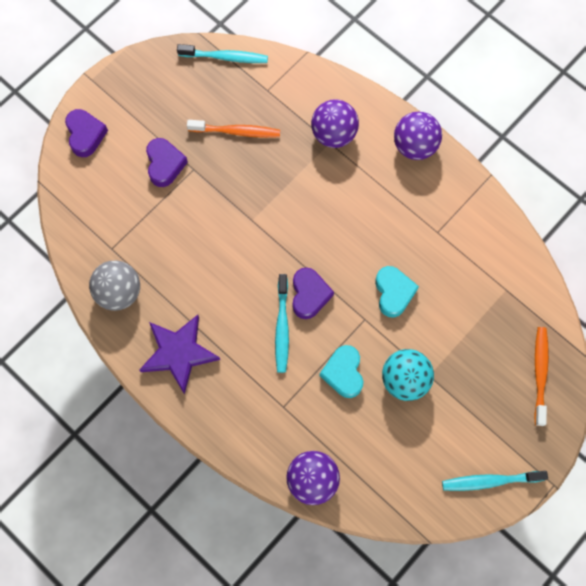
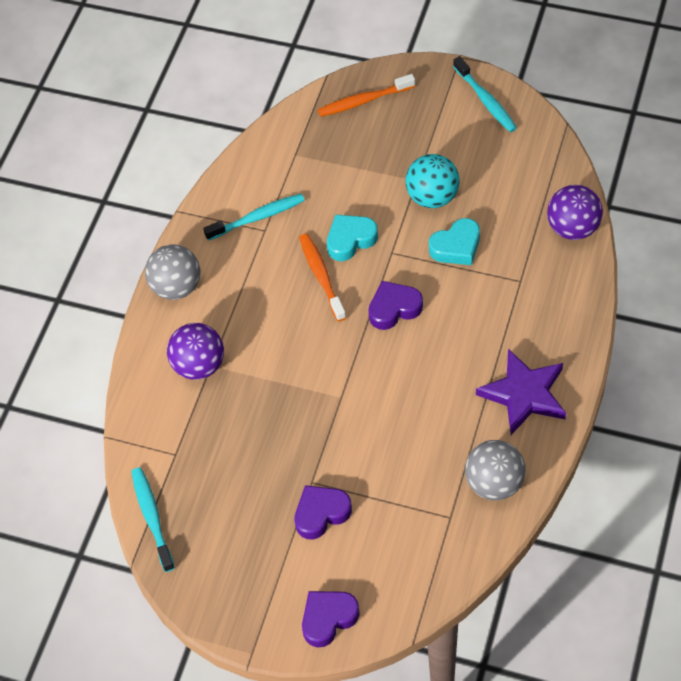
camera: 110 degrees left, 15 degrees down
(236, 131) = (243, 460): orange toothbrush -> orange toothbrush (321, 276)
(282, 327) = (441, 317): turquoise toothbrush -> turquoise toothbrush (258, 217)
(414, 146) = (176, 287): purple ball -> grey ball

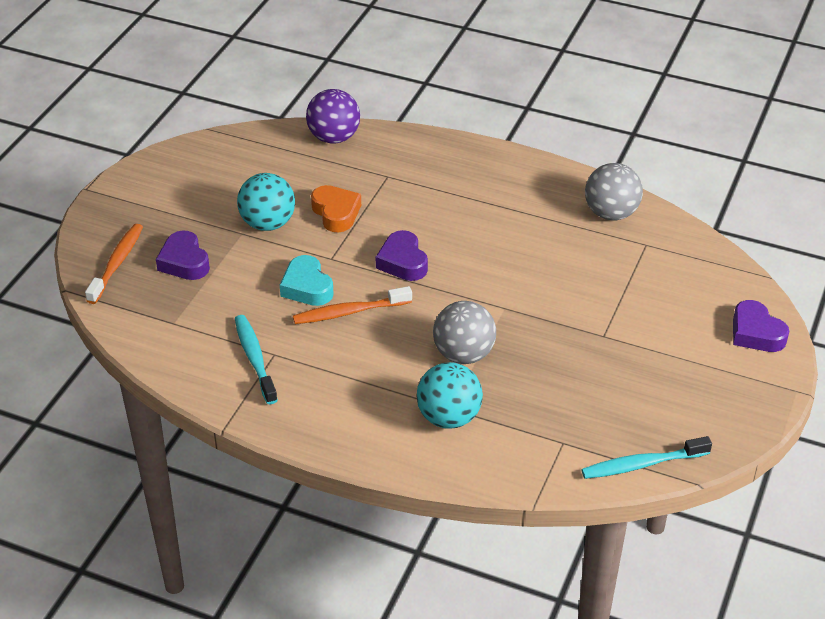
camera: 90 degrees left, 15 degrees down
(176, 287) = (336, 433): grey ball -> grey ball (463, 354)
(199, 365) = (449, 417): purple ball -> turquoise ball
(321, 514) = (640, 330): purple heart -> purple heart (184, 262)
(364, 101) = (117, 263): orange toothbrush -> orange toothbrush turned 150 degrees counterclockwise
(456, 247) = (336, 213): turquoise heart -> orange heart
(486, 100) = (154, 176): turquoise toothbrush -> none
(524, 394) = (517, 186): purple star -> none

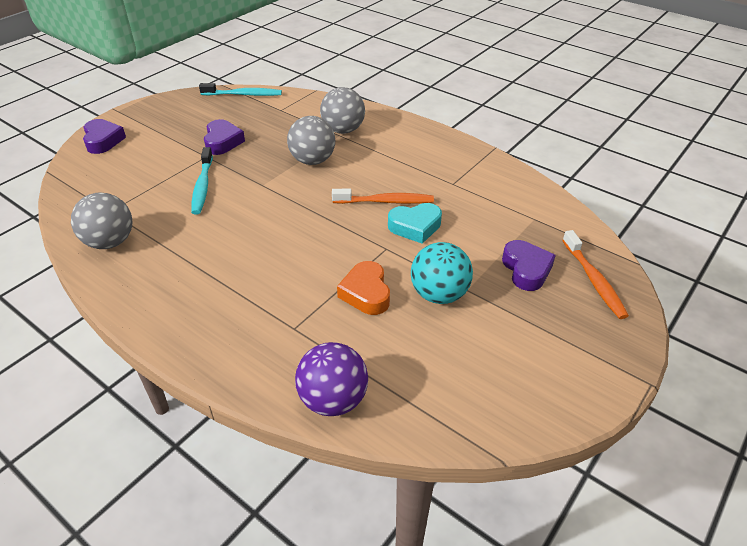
camera: 165 degrees left, 0 degrees up
(117, 263) = (593, 280): orange toothbrush -> orange toothbrush turned 45 degrees counterclockwise
(255, 358) = (468, 182): turquoise toothbrush -> turquoise toothbrush (202, 186)
(307, 287) = (415, 227): turquoise heart -> turquoise heart turned 90 degrees clockwise
(403, 262) = (323, 233): purple heart -> purple heart (223, 142)
(449, 417) = (343, 130): turquoise ball -> grey ball

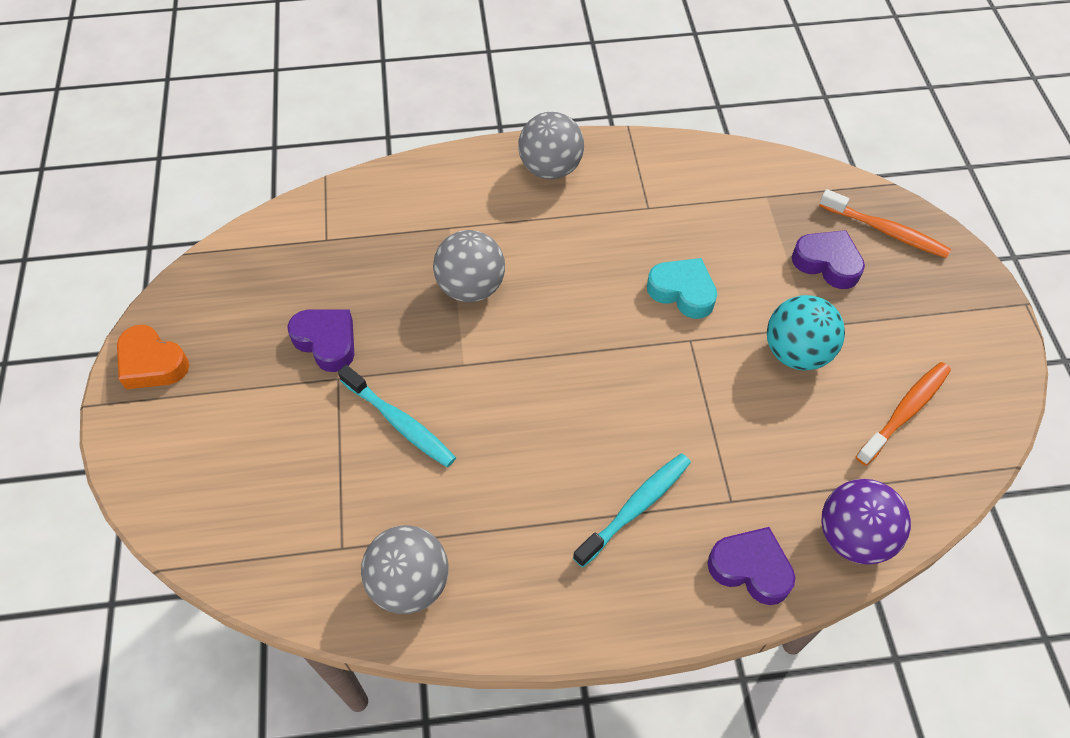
camera: 45 degrees left, 15 degrees up
(103, 140) = (161, 464): purple heart -> purple heart (750, 568)
(243, 95) = (242, 249): turquoise toothbrush -> turquoise toothbrush (636, 507)
(343, 130) = (444, 217): grey ball -> grey ball (550, 168)
(366, 293) = (739, 406): orange heart -> orange heart (152, 363)
(385, 201) = (617, 283): orange toothbrush -> orange toothbrush (905, 412)
(415, 227) = (682, 292): turquoise heart -> turquoise heart turned 90 degrees counterclockwise

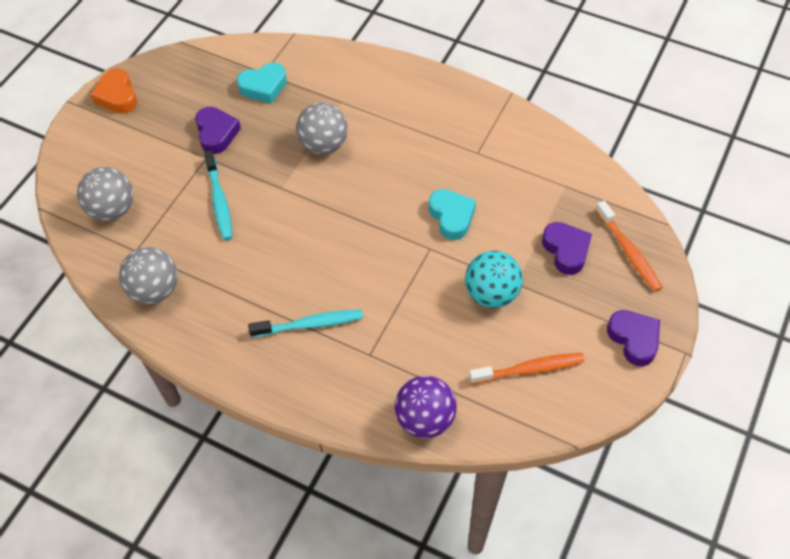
camera: 35 degrees right, 0 degrees up
(340, 256) = (263, 87): none -> turquoise heart
(550, 168) = (435, 96): grey ball -> grey ball (112, 209)
(750, 568) = (346, 397): purple heart -> purple heart (634, 339)

